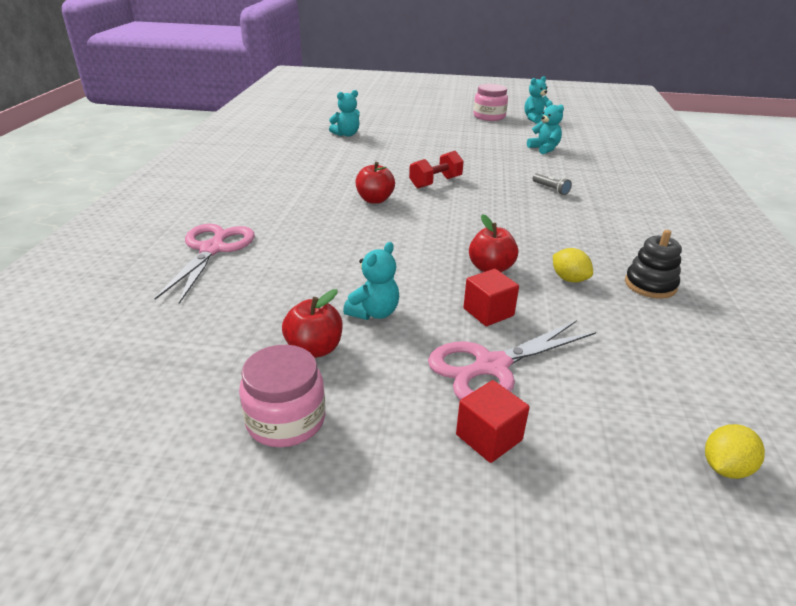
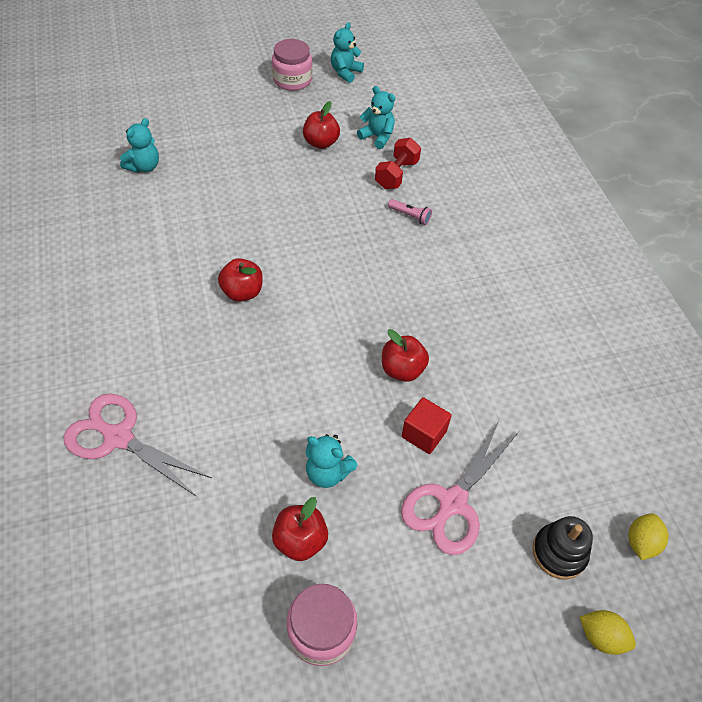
camera: 25 degrees left, 20 degrees up
(212, 249) = (118, 437): pink scissors -> pink scissors turned 45 degrees counterclockwise
(374, 313) = (327, 472): turquoise teddy bear -> turquoise teddy bear turned 105 degrees clockwise
(435, 182) = (291, 239): red dumbbell -> red dumbbell (396, 174)
(489, 437) = (480, 582): red cube -> none
(493, 145) = (321, 143): none -> red apple
(551, 189) = (410, 216): grey flashlight -> pink flashlight
(569, 279) = (474, 361): yellow lemon -> yellow lemon (601, 637)
(650, 285) = (541, 346): black stacking toy -> black stacking toy (559, 552)

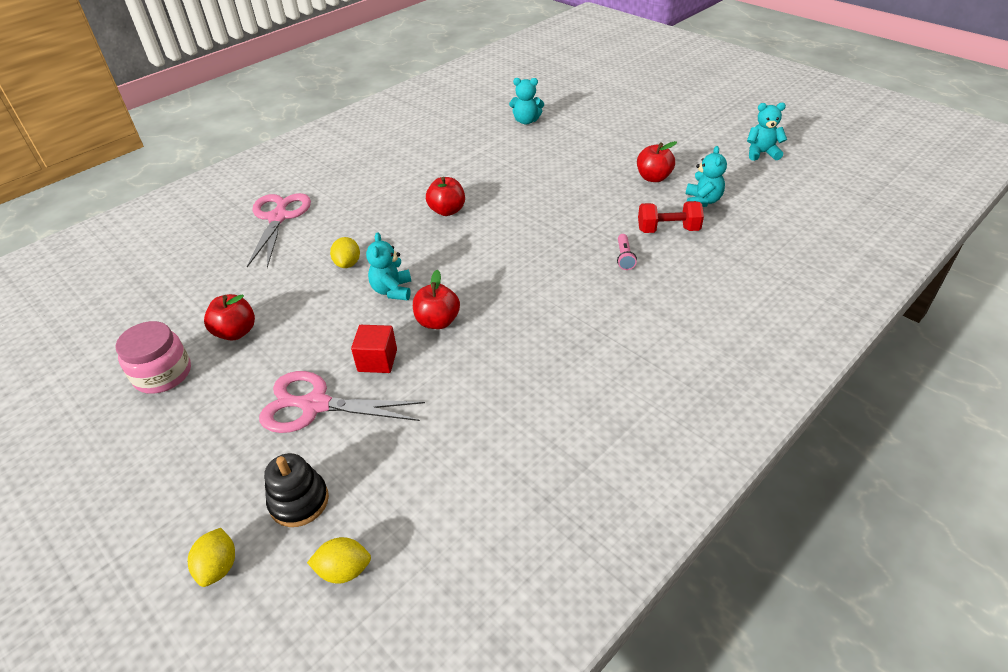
camera: 65 degrees right, 10 degrees down
(262, 404) = (348, 263): none -> yellow lemon
(292, 80) = (710, 134): pink jar -> none
(327, 472) = (304, 321): turquoise teddy bear -> turquoise teddy bear (392, 290)

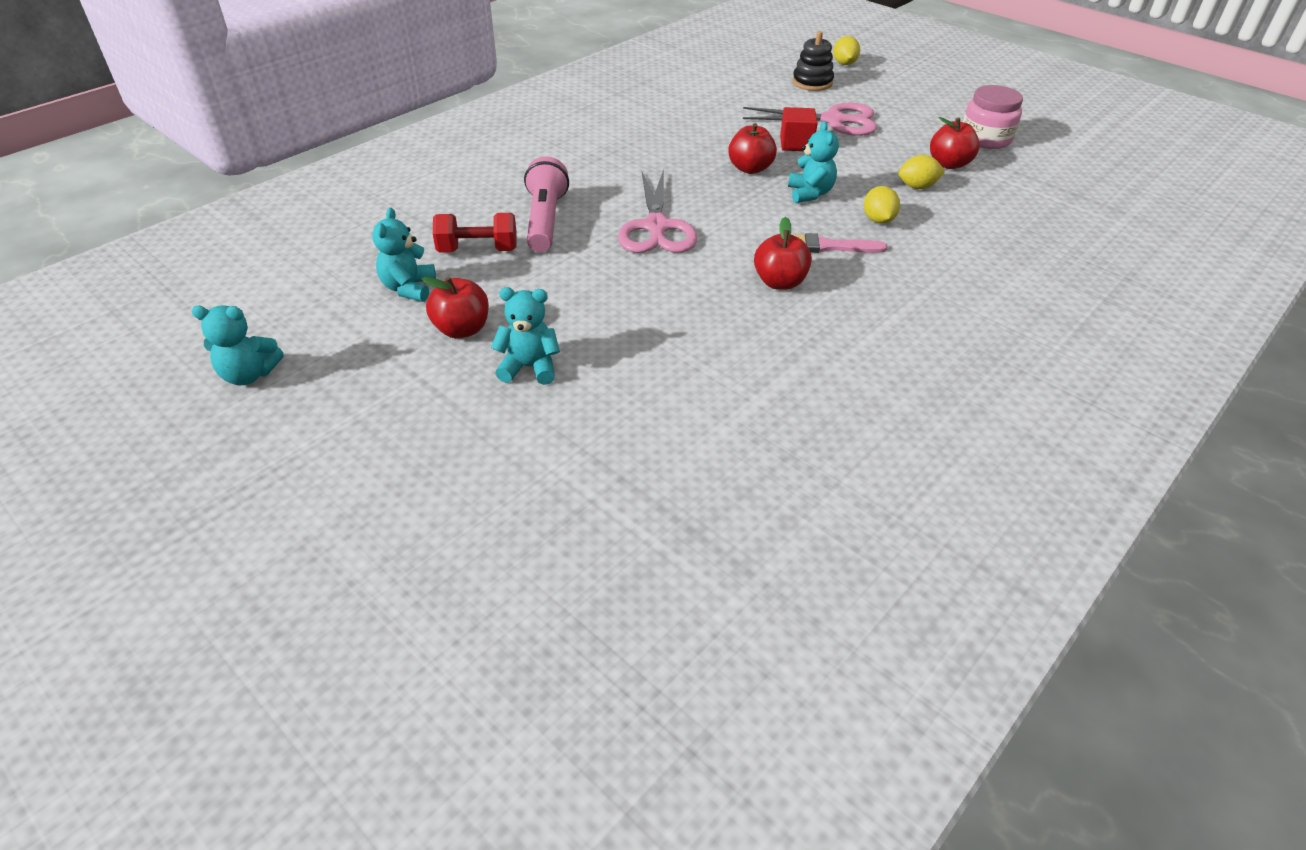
camera: 175 degrees right, 0 degrees up
(278, 218) = (1019, 277): pink scissors -> pink scissors (656, 227)
(344, 570) = (766, 62): yellow lemon -> yellow lemon (917, 187)
(401, 239) = (828, 246): none -> pink brush
(526, 121) = (673, 479): turquoise teddy bear -> turquoise teddy bear (529, 367)
(624, 257) = (545, 220): pink flashlight -> pink flashlight, size x1.99

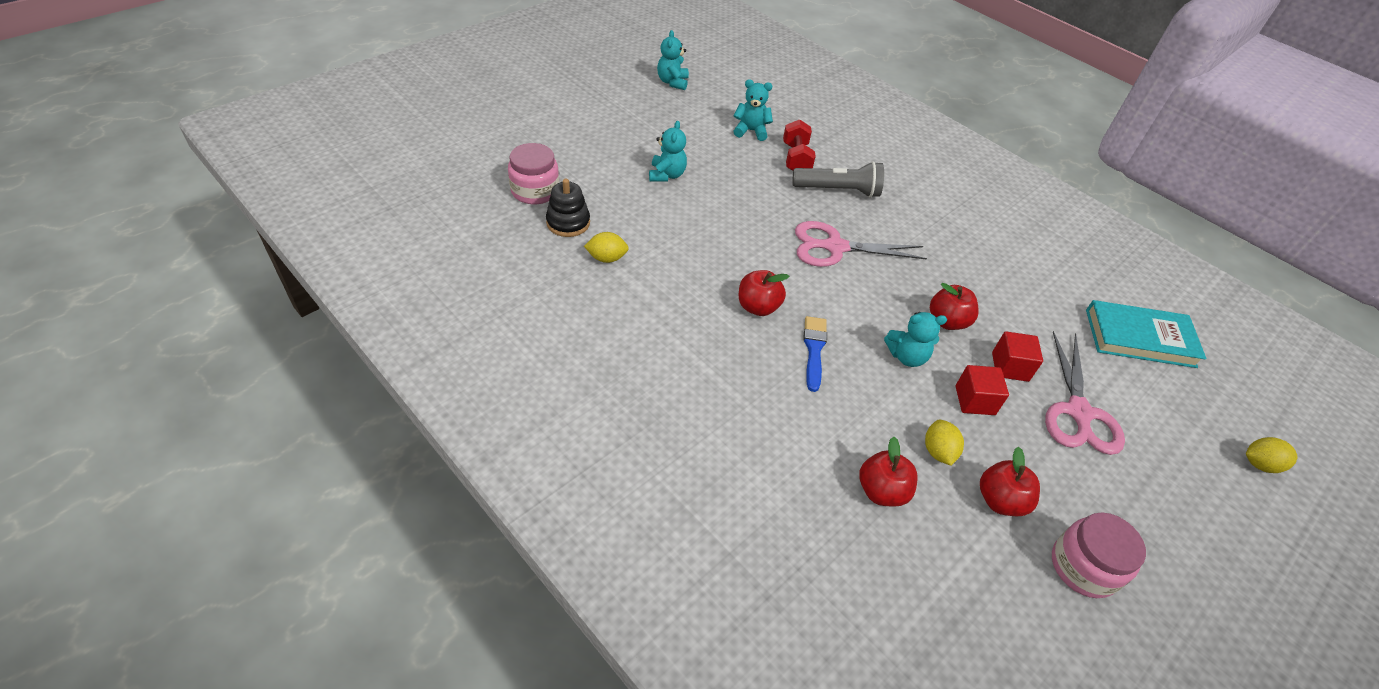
camera: 90 degrees right, 5 degrees up
(462, 329) = (707, 150): red apple -> red apple (881, 491)
(545, 220) = (838, 190): pink flashlight -> grey flashlight
(594, 520) = (535, 191): none -> pink jar
(731, 84) = (1139, 338): none -> turquoise book
(812, 82) = (1179, 415): black stacking toy -> black stacking toy (568, 223)
(828, 246) = (814, 349): pink brush -> blue brush
(847, 164) = (975, 400): none -> red cube
(878, 220) = (864, 398): yellow lemon -> yellow lemon (607, 258)

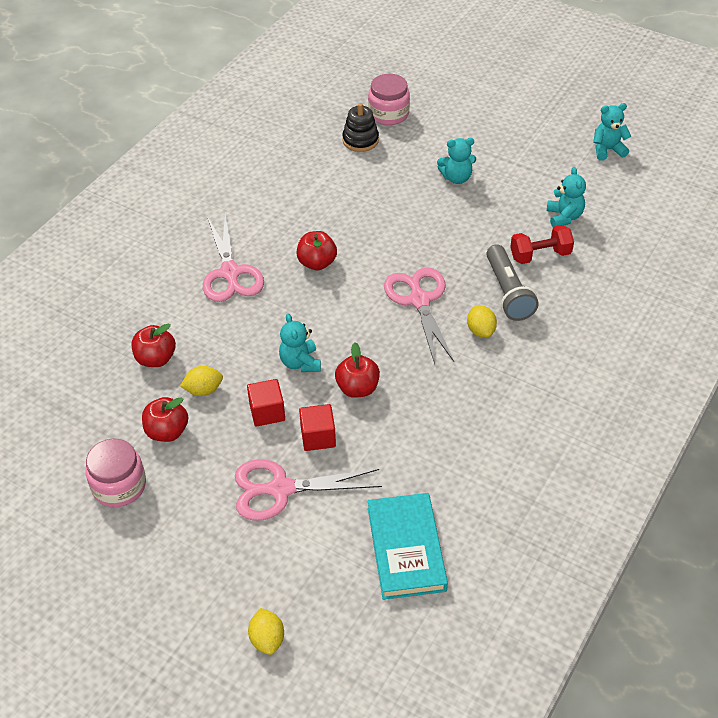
camera: 80 degrees right, 0 degrees up
(607, 258) = (330, 170): yellow lemon -> yellow lemon (480, 331)
(750, 386) = (230, 273): none -> pink scissors
(814, 349) = (283, 303): blue brush -> none

